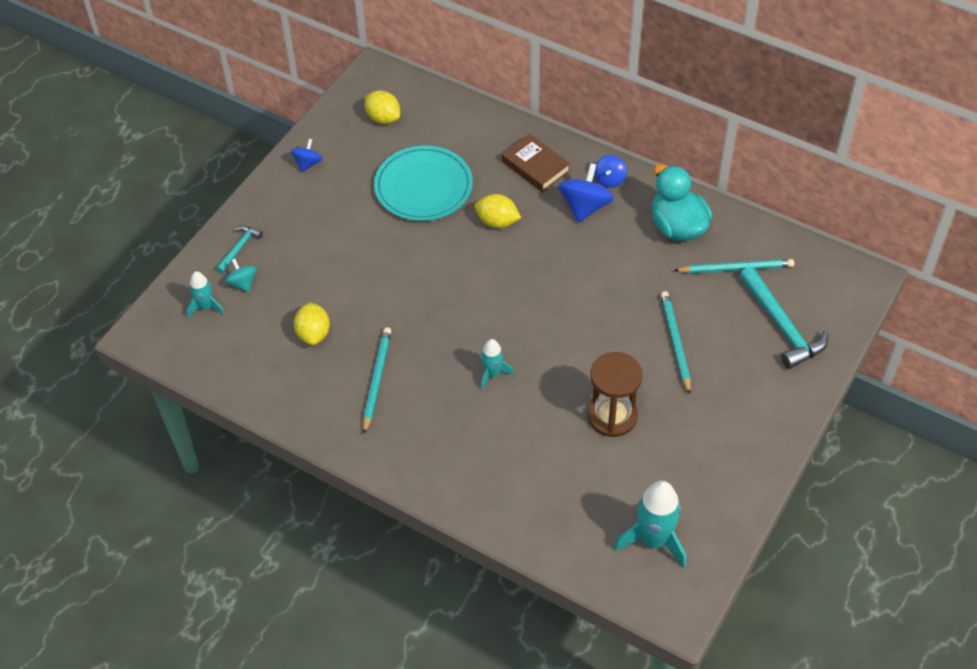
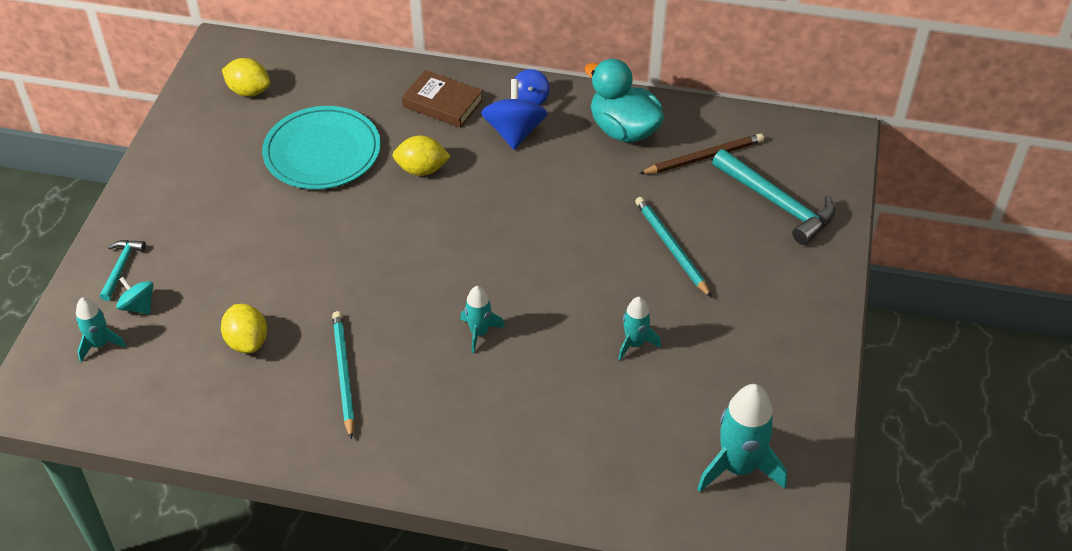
camera: 20 degrees left, 5 degrees down
(308, 163) = (175, 157): blue spinning top -> none
(612, 416) = (634, 343): brown hourglass -> turquoise rocket
(736, 268) = (704, 157): turquoise pencil -> brown pencil

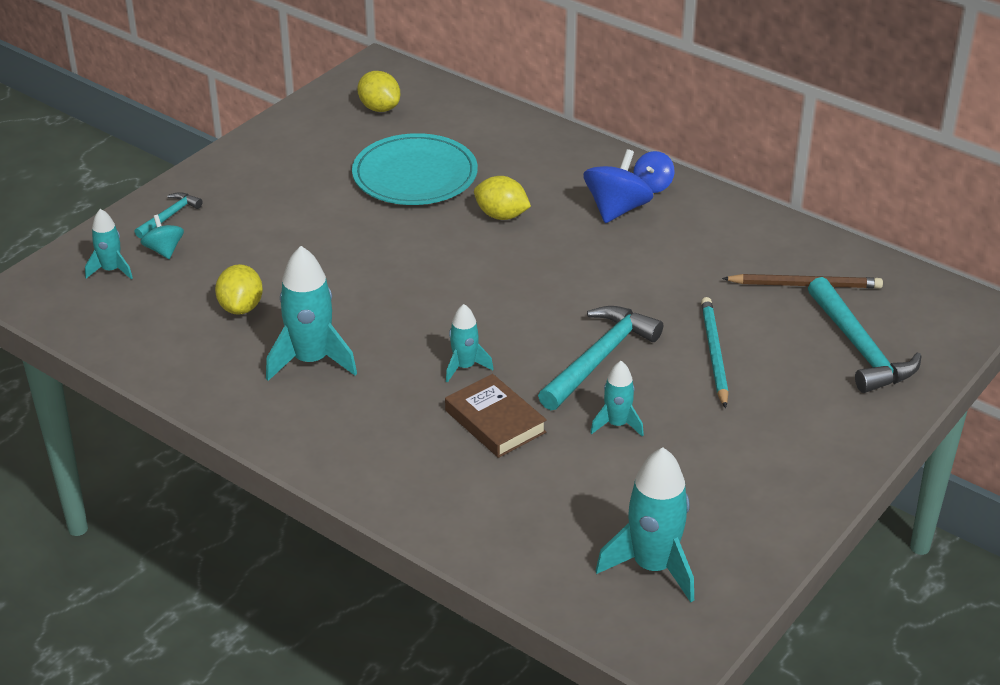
camera: 25 degrees right, 10 degrees down
(343, 374) = (311, 360): turquoise pencil -> turquoise rocket
(443, 103) = (560, 166): brown book -> brown book (495, 421)
(584, 284) = (599, 358): none -> turquoise hammer
(623, 130) = (733, 237): turquoise duck -> none

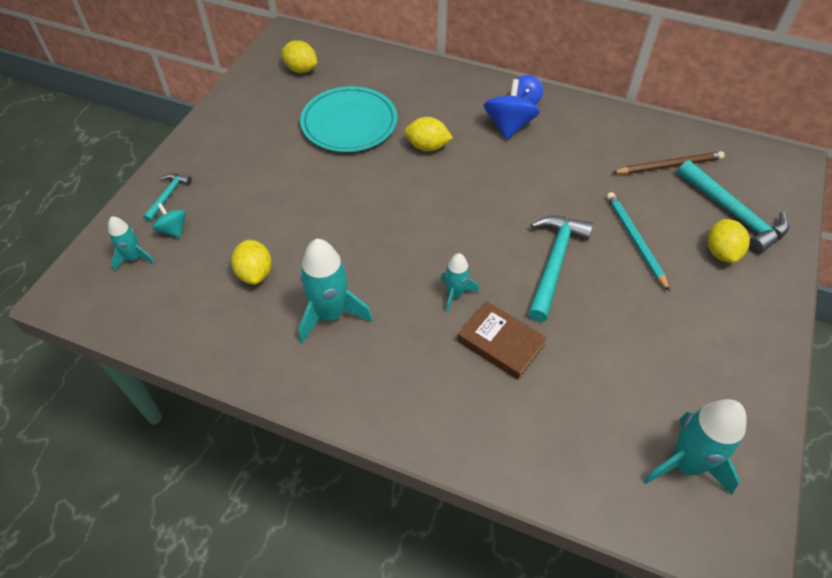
camera: 15 degrees left, 15 degrees up
(617, 424) = (594, 324): turquoise rocket -> none
(818, 384) = (721, 252): none -> yellow lemon

